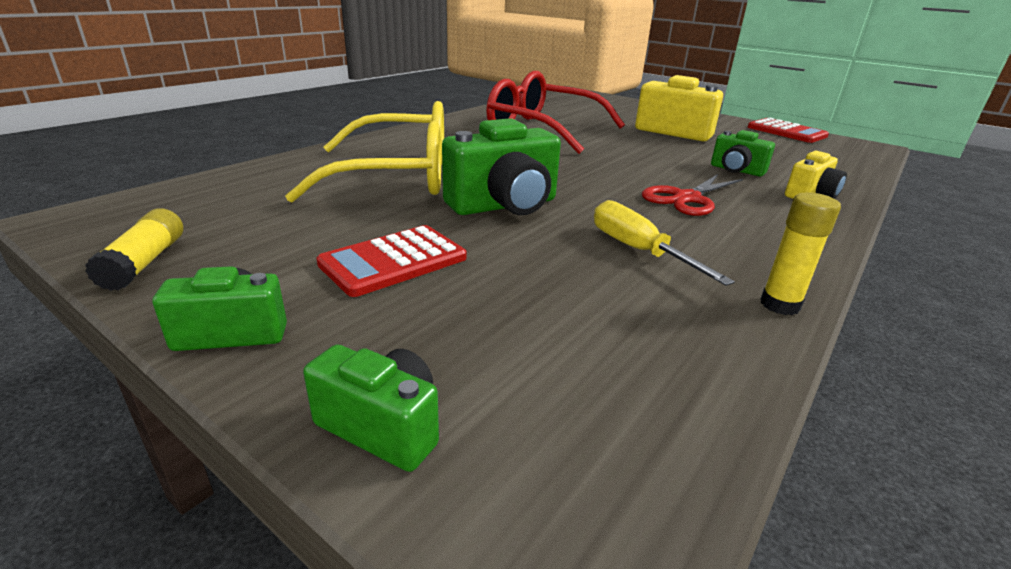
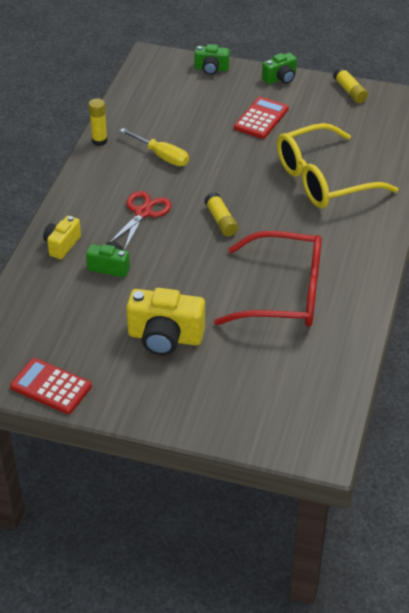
camera: 160 degrees right, 15 degrees up
(504, 206) = (242, 171): green camera -> none
(575, 174) = (221, 220): none -> yellow glue stick

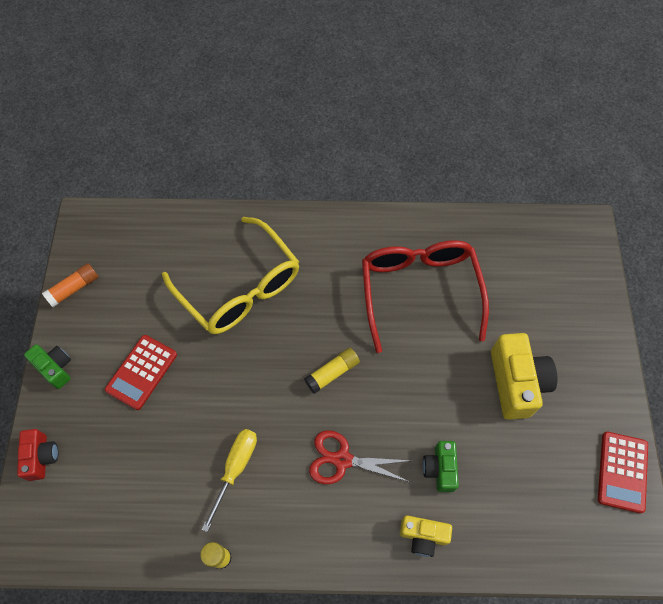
camera: 105 degrees left, 20 degrees up
(211, 69) = (42, 457): green camera -> red camera
(261, 118) = (141, 372): red calculator -> red calculator turned 75 degrees counterclockwise
(349, 91) = (74, 288): yellow glue stick -> orange glue stick

